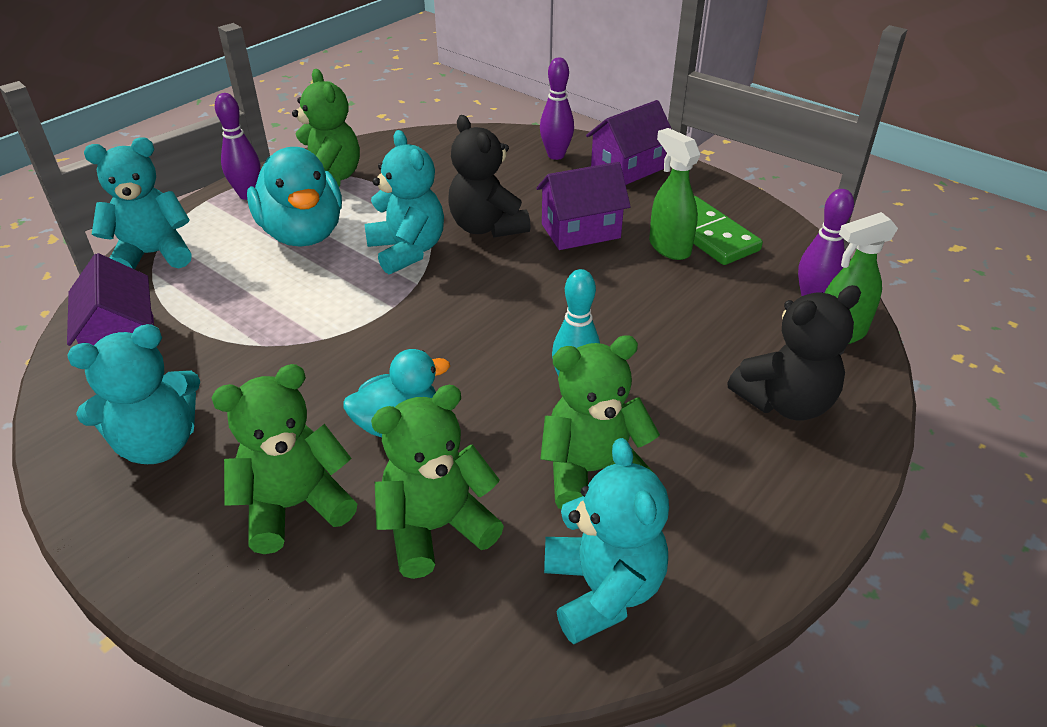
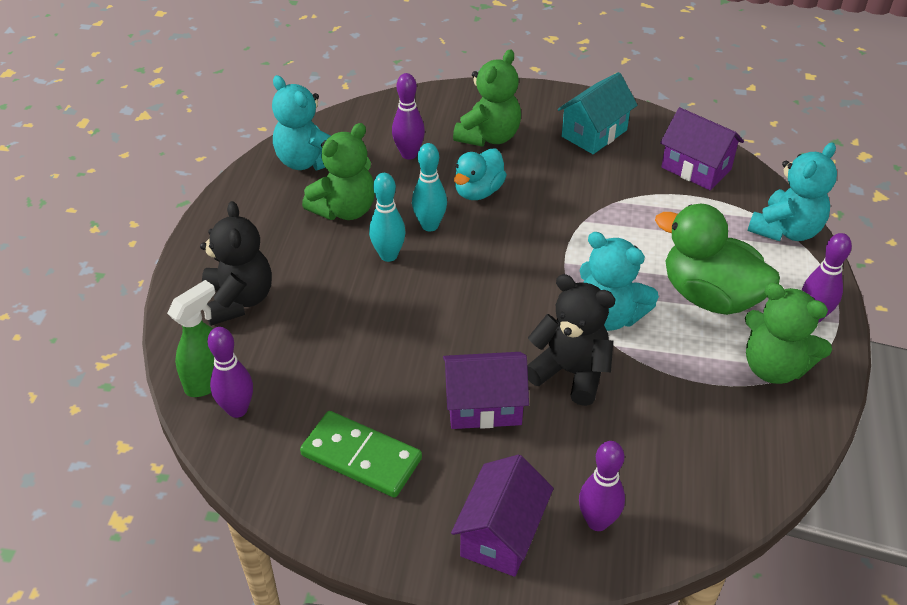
camera: 150 degrees right, 5 degrees up
(158, 444) = (594, 133): turquoise teddy bear -> turquoise house
(303, 234) = (710, 296): turquoise duck -> green duck
(436, 528) = (409, 154): green teddy bear -> purple bowling pin
(497, 403) = (430, 225): none -> turquoise bowling pin
(580, 231) = (484, 406): purple house -> purple house turned 45 degrees clockwise
(669, 247) = (390, 421): green spray bottle -> none
(785, 402) = (239, 300): black teddy bear -> black teddy bear turned 135 degrees clockwise

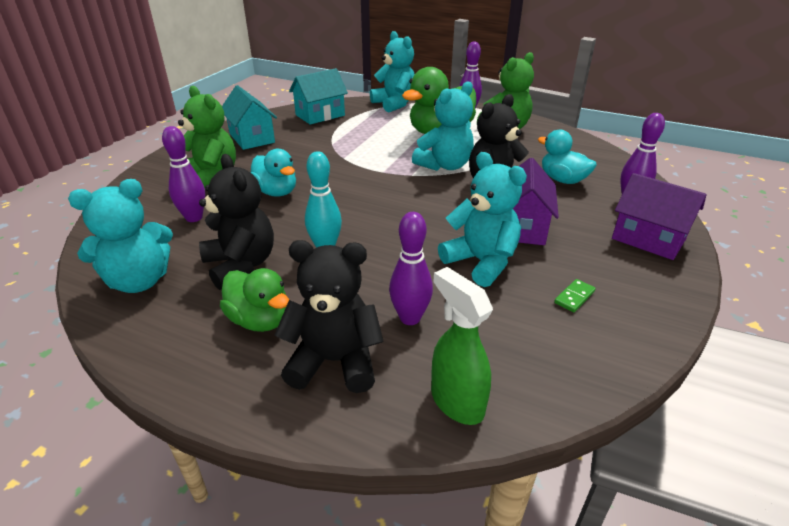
camera: 75 degrees left, 10 degrees down
(237, 409) = (506, 379): purple bowling pin -> purple bowling pin (410, 318)
(276, 244) = (260, 320): none -> green duck
(345, 209) = (241, 265): green teddy bear -> black teddy bear
(361, 457) = (574, 297): green domino -> green domino, size x0.43
(401, 376) = (481, 262): none -> turquoise teddy bear
(430, 225) = (301, 221): turquoise bowling pin -> none
(626, 444) = (562, 180): none -> turquoise duck
(696, 168) = (320, 115): purple house -> turquoise house

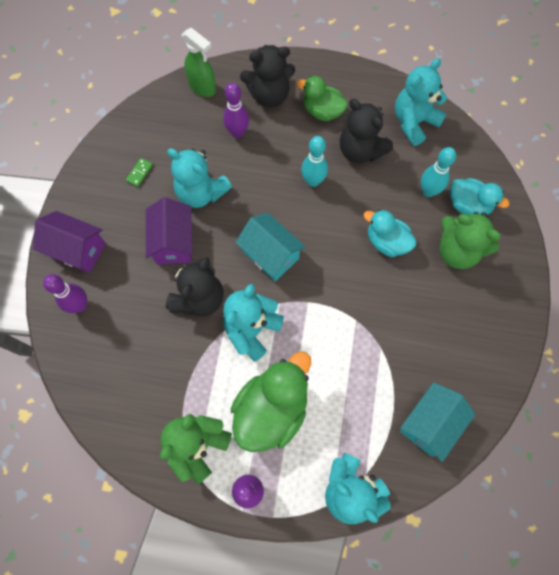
camera: 165 degrees right, 35 degrees up
(194, 218) = (428, 191): purple bowling pin -> turquoise bowling pin
(252, 138) = (471, 338): turquoise house -> turquoise house (270, 255)
(562, 180) = (136, 329): turquoise duck -> turquoise duck (468, 205)

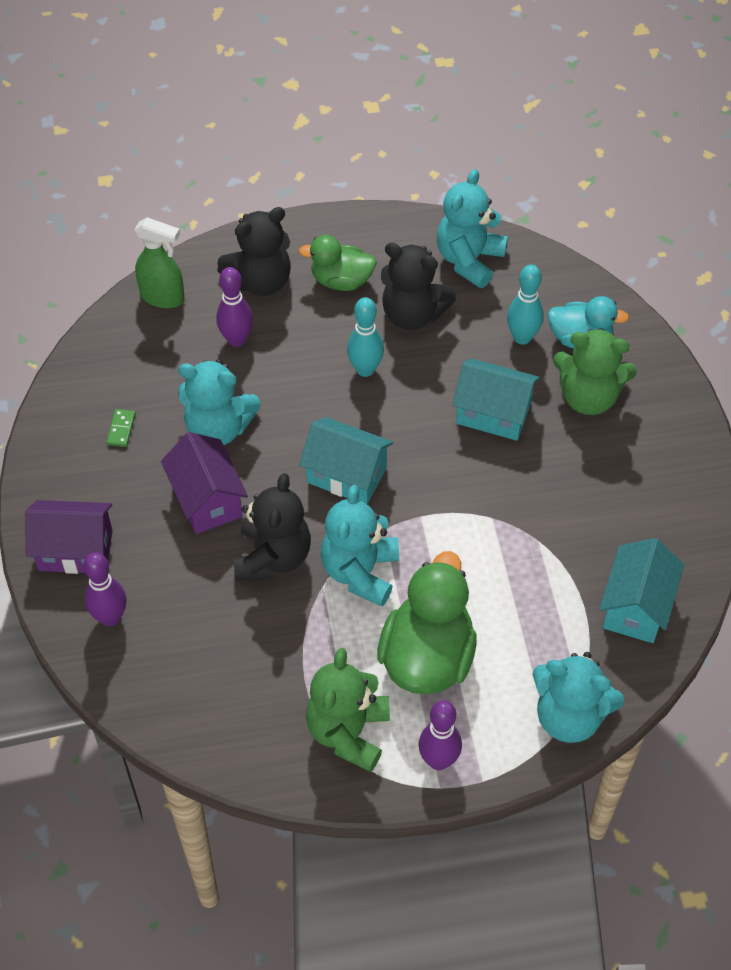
camera: 20 degrees left, 15 degrees down
(386, 242) = (493, 413): turquoise duck -> turquoise house

